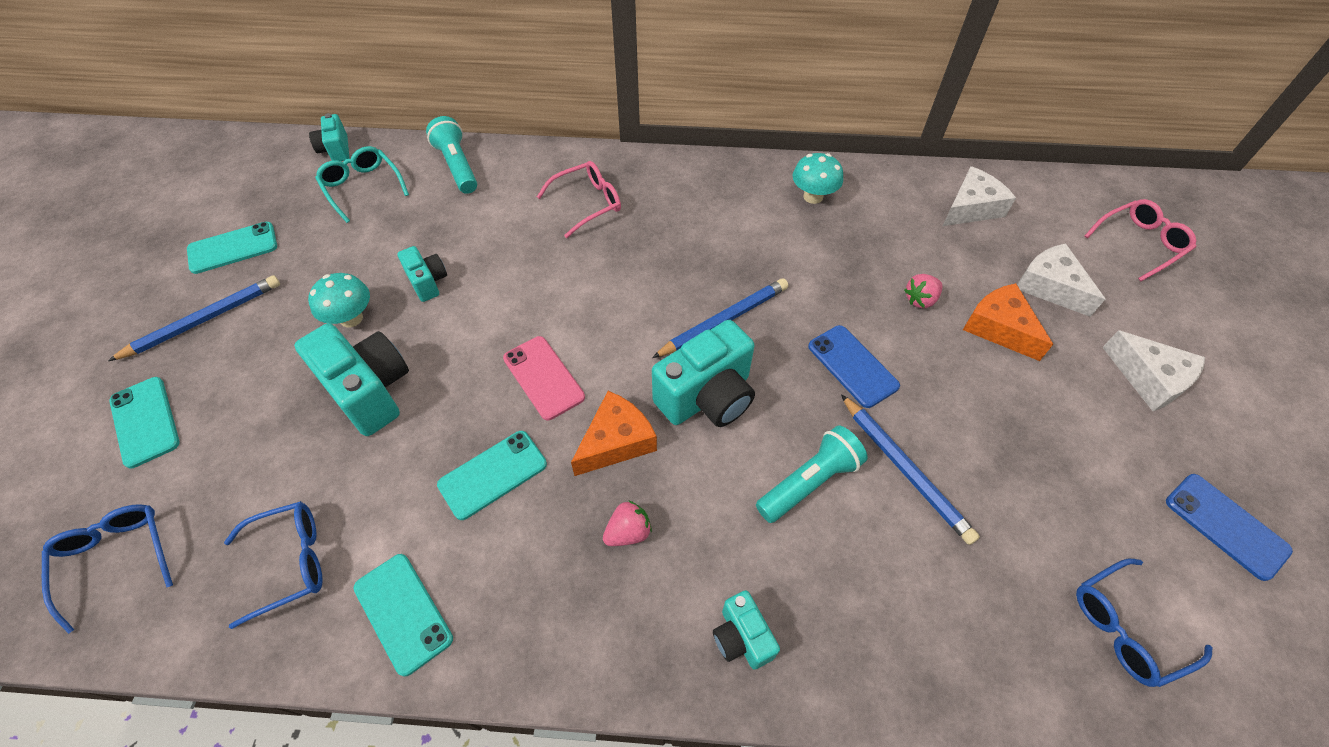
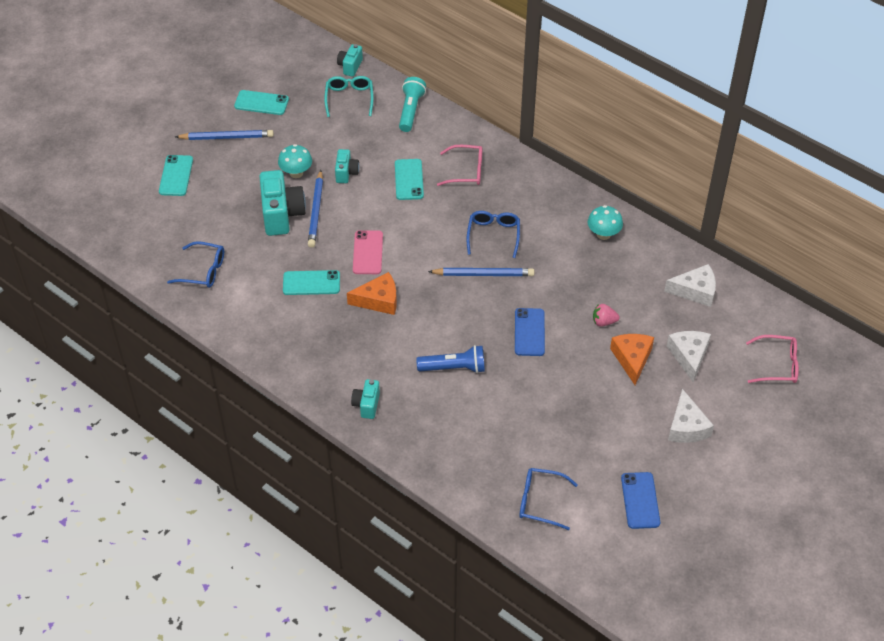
camera: 35 degrees right, 5 degrees down
(116, 559) = (137, 231): blue glasses -> blue glasses (493, 235)
(403, 612) = (236, 316): turquoise phone -> turquoise phone (409, 179)
(628, 532) = (352, 340): pink strawberry -> none
(707, 397) = (440, 305): turquoise camera -> none
(809, 482) = (454, 368): turquoise flashlight -> blue flashlight
(905, 470) = (506, 389): blue pencil -> blue pencil (316, 211)

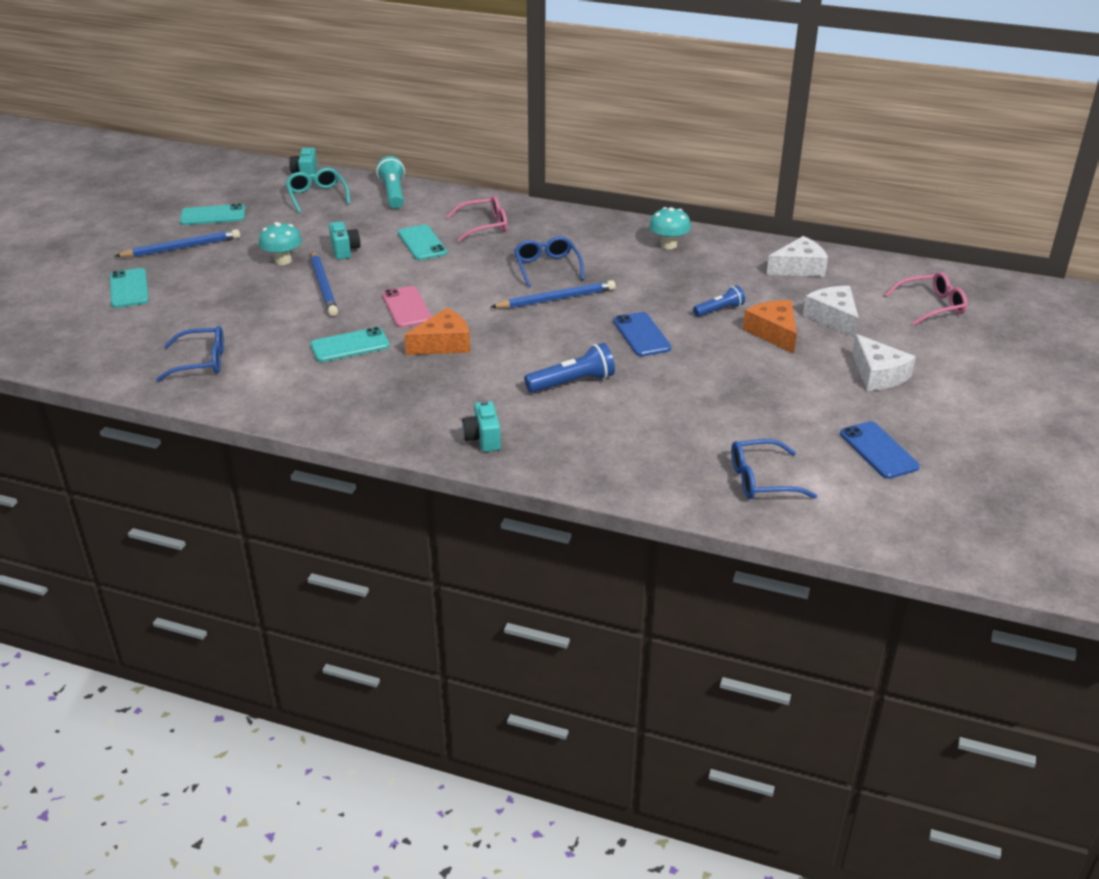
camera: 20 degrees left, 15 degrees down
(282, 215) = (282, 296): turquoise camera -> none
(604, 322) = (719, 310): pink strawberry -> blue flashlight

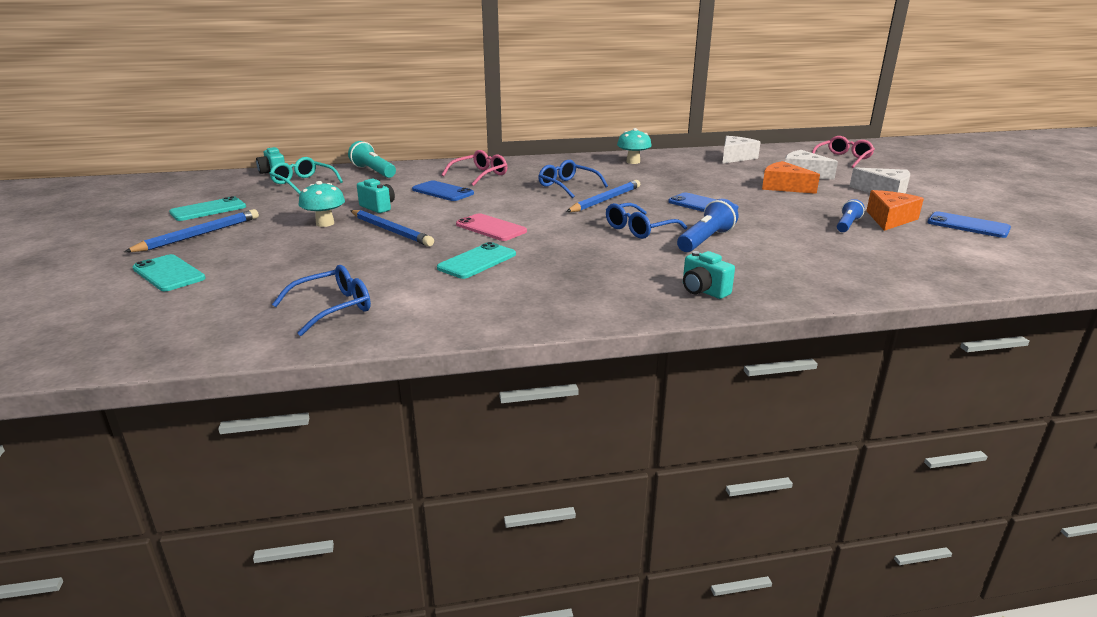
camera: 30 degrees left, 10 degrees down
(422, 243) = (442, 191): turquoise phone -> blue phone
(443, 344) = (561, 242): orange cheese -> orange cheese (889, 219)
(719, 310) = (728, 183): blue flashlight -> blue flashlight (847, 225)
(761, 480) = (941, 259): blue glasses -> blue glasses (639, 229)

